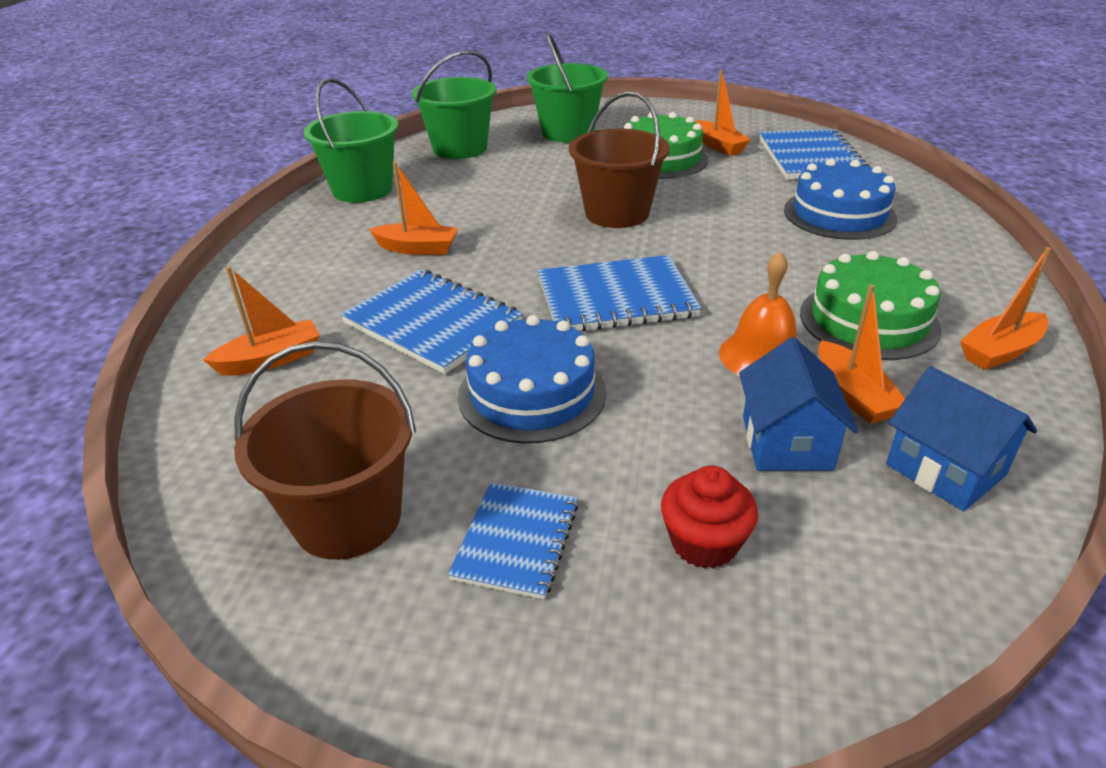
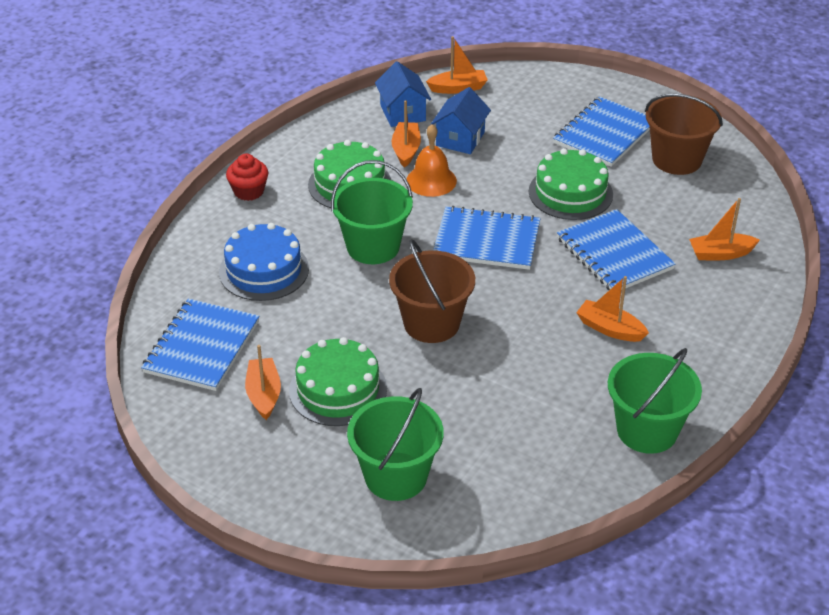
camera: 160 degrees left, 5 degrees up
(460, 148) = (529, 481): green bucket -> green bucket (373, 247)
(516, 541) = (604, 134): blue notebook -> blue notebook, size x1.61
(532, 393) = (570, 193): blue cake -> green cake
(704, 543) = (527, 115): red cupcake -> red cupcake (249, 191)
(1000, 351) = (304, 150): orange boat -> orange boat (458, 88)

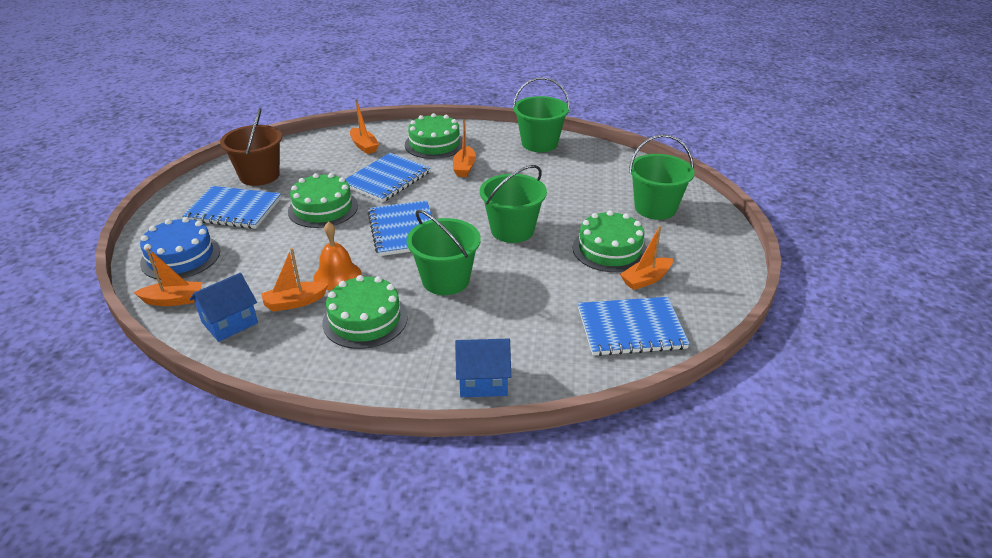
camera: 115 degrees left, 5 degrees down
(249, 191) = (410, 382): red cupcake -> none
(264, 270) = (516, 329): blue cake -> blue cake (180, 257)
(431, 323) = (512, 230): brown bucket -> green bucket
(458, 88) = (174, 300): orange boat -> orange boat turned 120 degrees clockwise
(460, 139) = (265, 276): blue house -> blue house (483, 381)
(696, 320) = (434, 144): none -> green cake

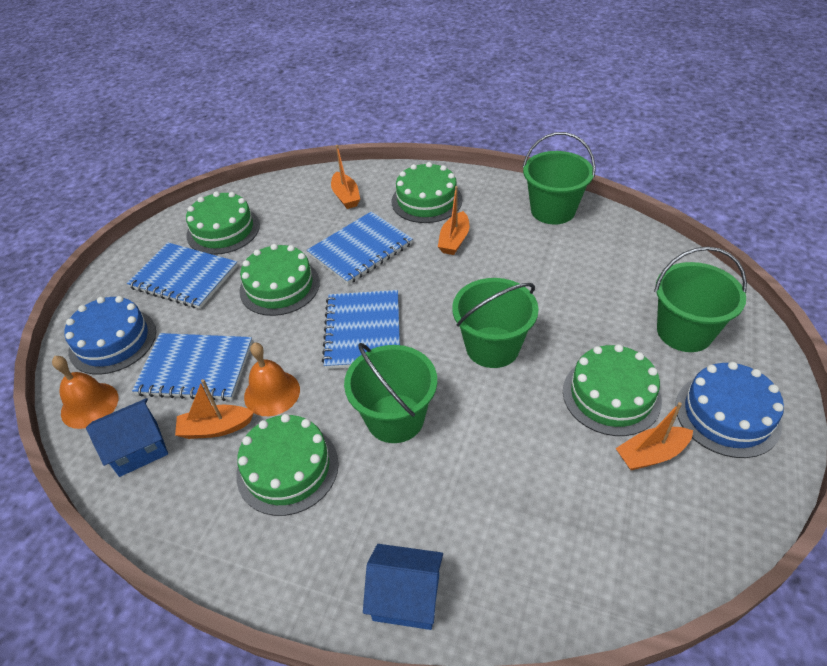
camera: 15 degrees right, 10 degrees up
(174, 300) = (89, 405): orange boat -> orange bell
(259, 176) = (223, 230): brown bucket -> green cake
(631, 328) = (616, 538): blue notebook -> blue notebook (196, 368)
(695, 252) = (727, 414): none -> blue cake

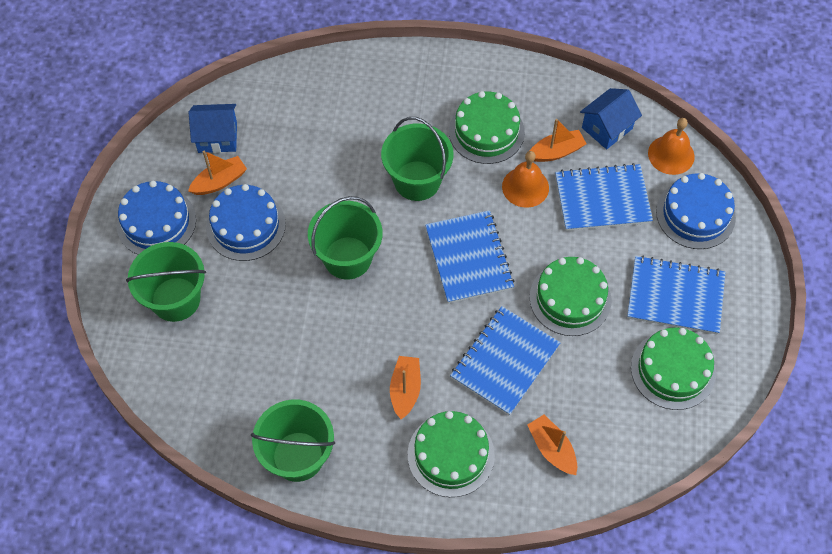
camera: 165 degrees right, 15 degrees up
(406, 597) = (380, 70): blue house -> blue house (217, 137)
(611, 395) = (246, 226): green cake -> blue cake

